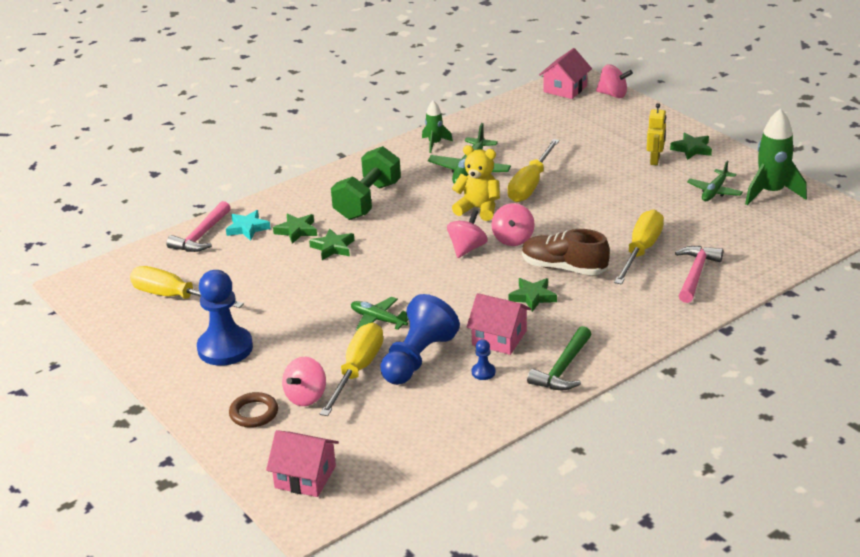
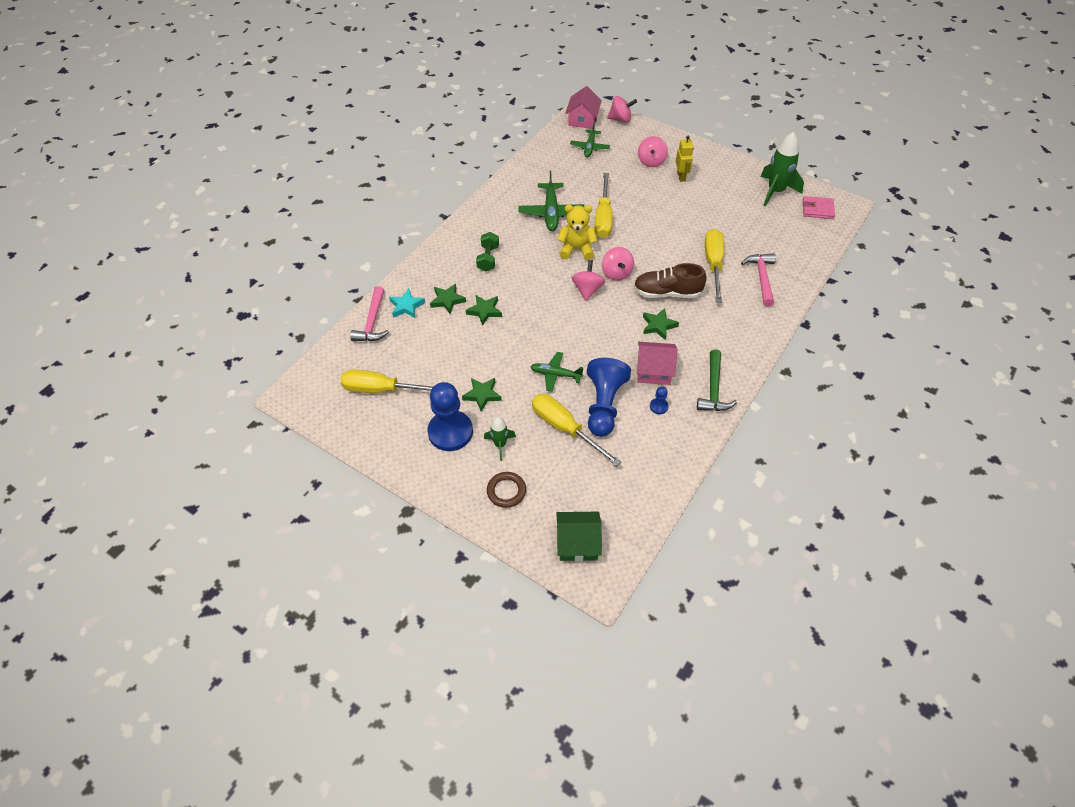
camera: 20 degrees left, 20 degrees up
(305, 477) = (578, 543): pink house -> green house
(306, 397) = (538, 464): pink spinning top -> pink spinning top (651, 161)
(357, 370) = (565, 428): yellow screwdriver -> yellow screwdriver turned 45 degrees counterclockwise
(367, 201) = (488, 258): green dumbbell -> green dumbbell, size x0.58
(435, 144) = (512, 191): green rocket -> green rocket (500, 444)
(692, 149) = (702, 161): green star -> green star (482, 395)
(714, 191) = (737, 198): green plane -> green plane (589, 147)
(817, 219) = (817, 209): none -> pink wallet

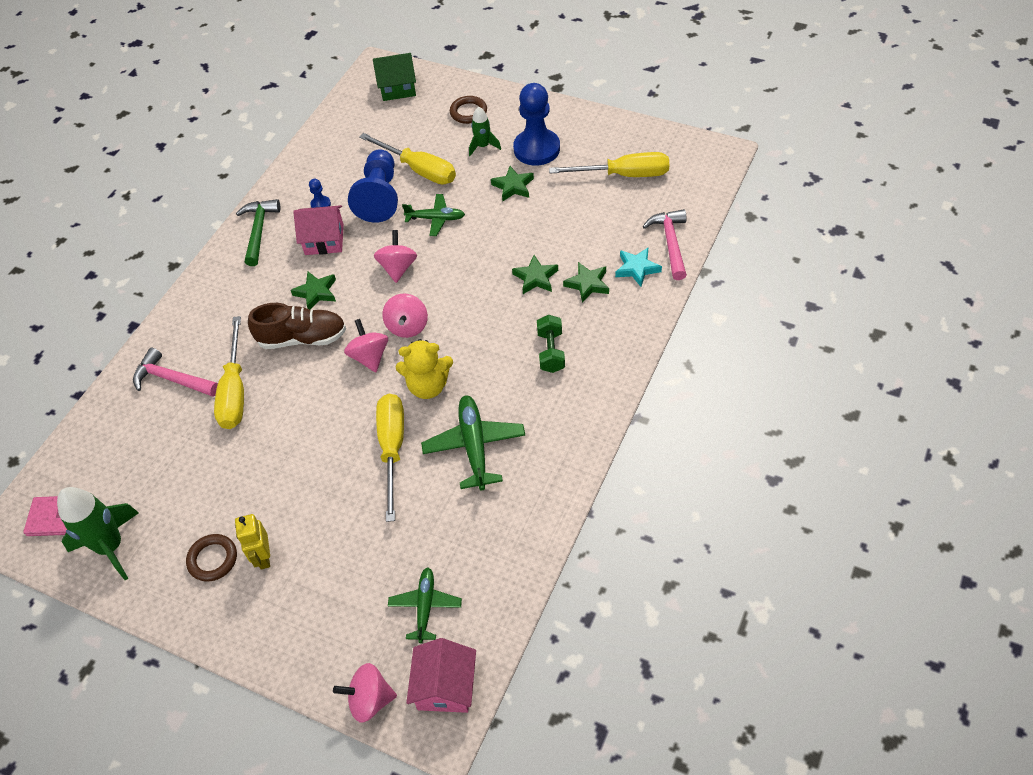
camera: 175 degrees right, 0 degrees up
(651, 161) = (313, 586): pink spinning top -> pink spinning top (398, 268)
(711, 179) = (213, 559): none -> brown ring
(761, 278) = (172, 379): pink hammer -> pink hammer turned 120 degrees clockwise

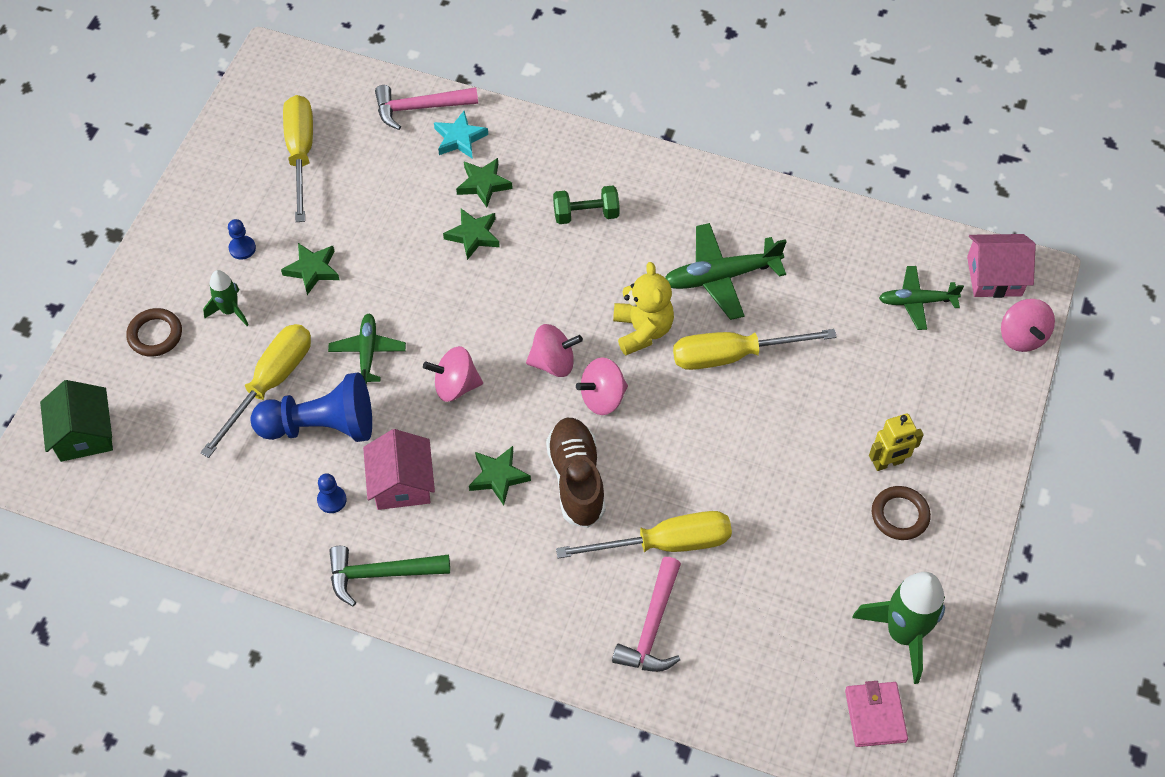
camera: 100 degrees left, 5 degrees up
(536, 149) = (242, 248): blue pawn -> blue pawn, size x0.42

